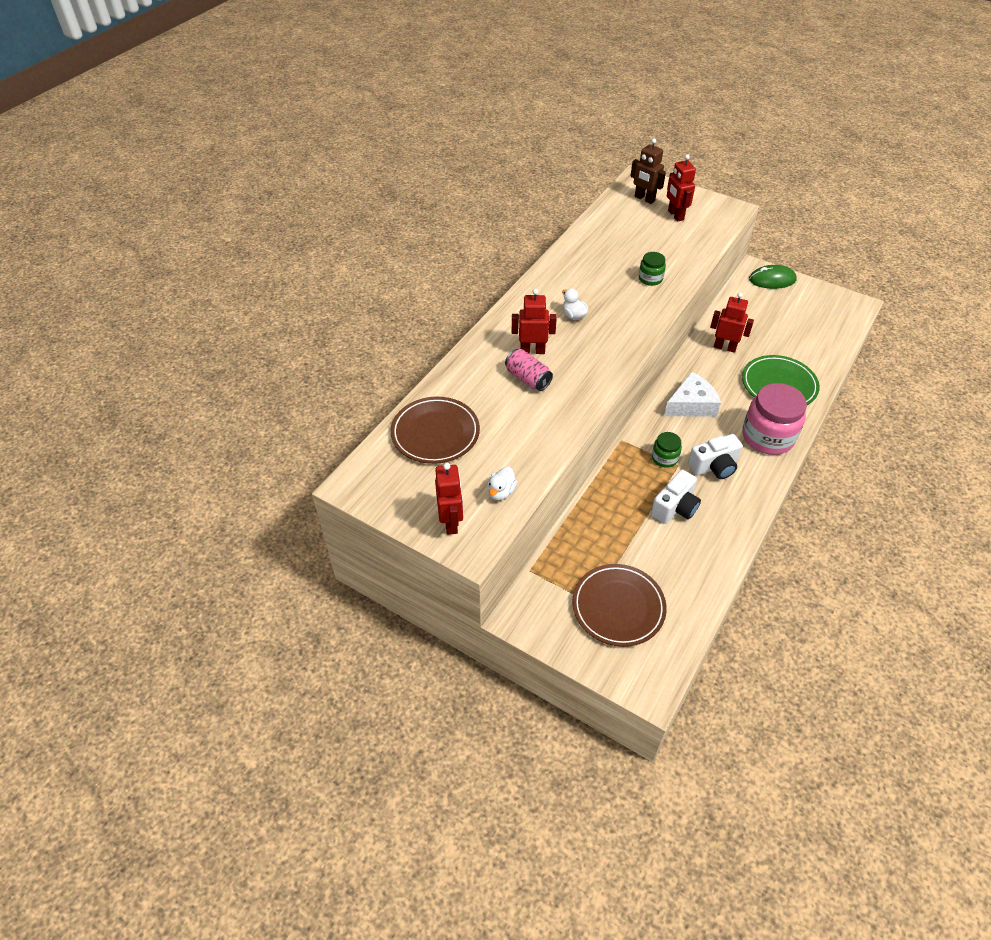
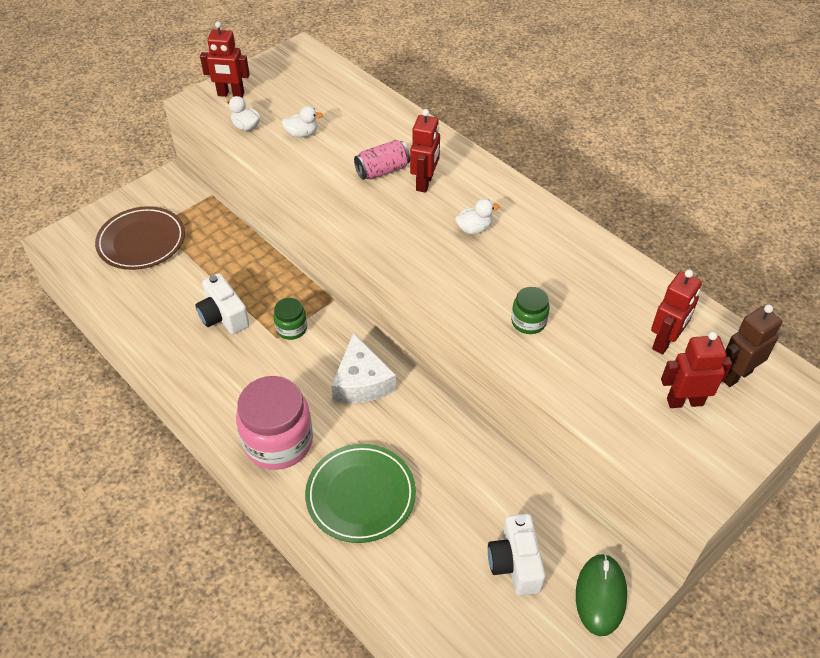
camera: 105 degrees right, 0 degrees up
(435, 433) = (336, 100): brown plate -> none
(497, 445) = (302, 134): none -> white duck
(714, 466) = (259, 369): white camera -> white camera (515, 563)
(725, 347) = (454, 459): red robot -> red robot (665, 342)

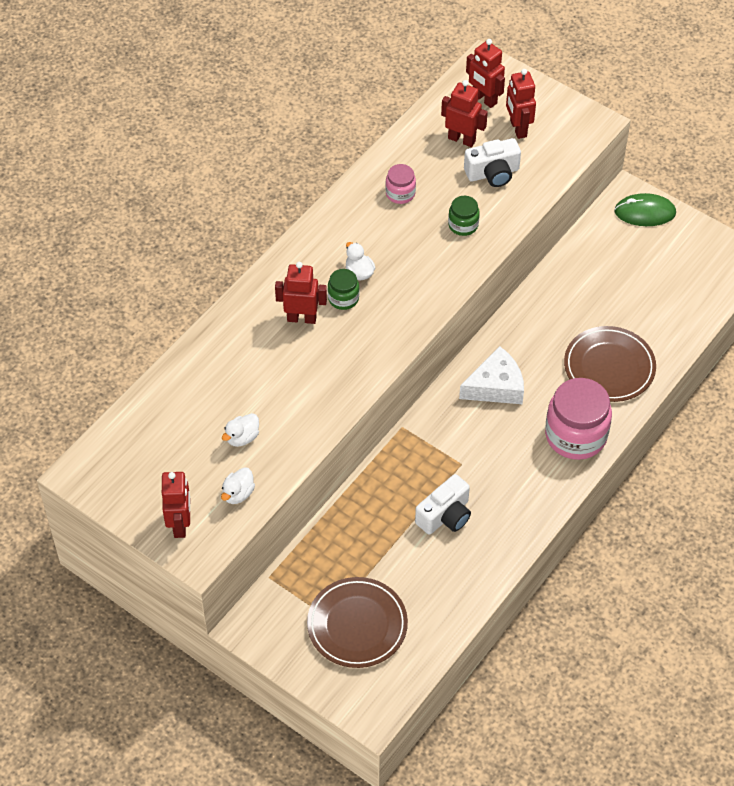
camera: 100 degrees left, 5 degrees up
(291, 328) = (447, 454): green jar -> green jar (343, 298)
(302, 134) = (242, 437): white duck -> white duck turned 120 degrees counterclockwise
(360, 495) = (609, 367): green plate -> brown plate
(382, 171) = (290, 355): pink can -> none
(515, 563) = (636, 262): white camera -> white camera (493, 173)
(581, 275) = (400, 193): none -> pink jar
(735, 375) = (484, 99): brown robot -> red robot

